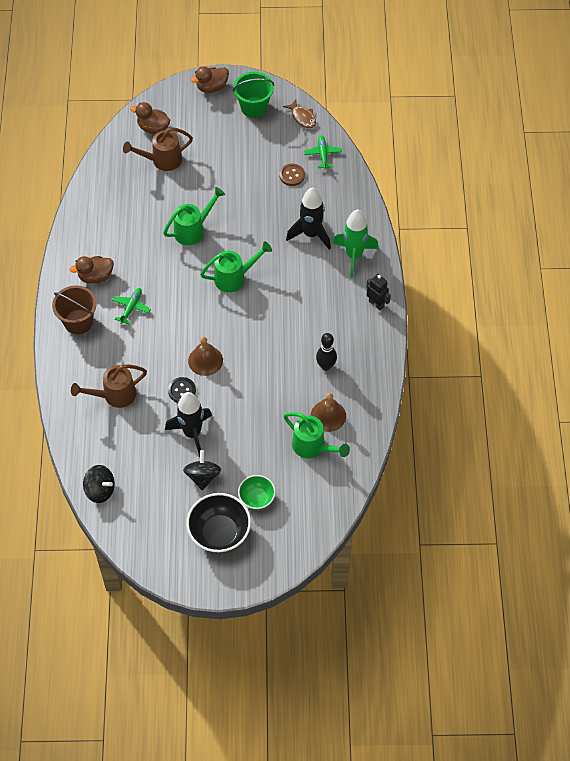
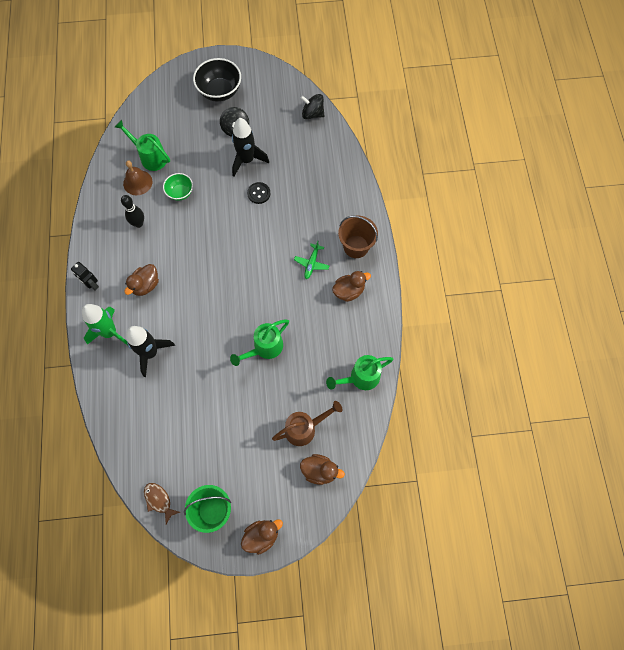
camera: 175 degrees right, 10 degrees up
(114, 395) = (313, 185): brown watering can -> none
(205, 360) = (241, 220): brown bell -> none
(234, 277) = (221, 300): green watering can -> green watering can (360, 378)
(257, 498) = (193, 117): green bowl -> green bowl (180, 192)
(292, 175) = (170, 421): brown button -> none
(317, 299) = (145, 285): none -> brown duck
(323, 154) = (137, 451): green plane -> none

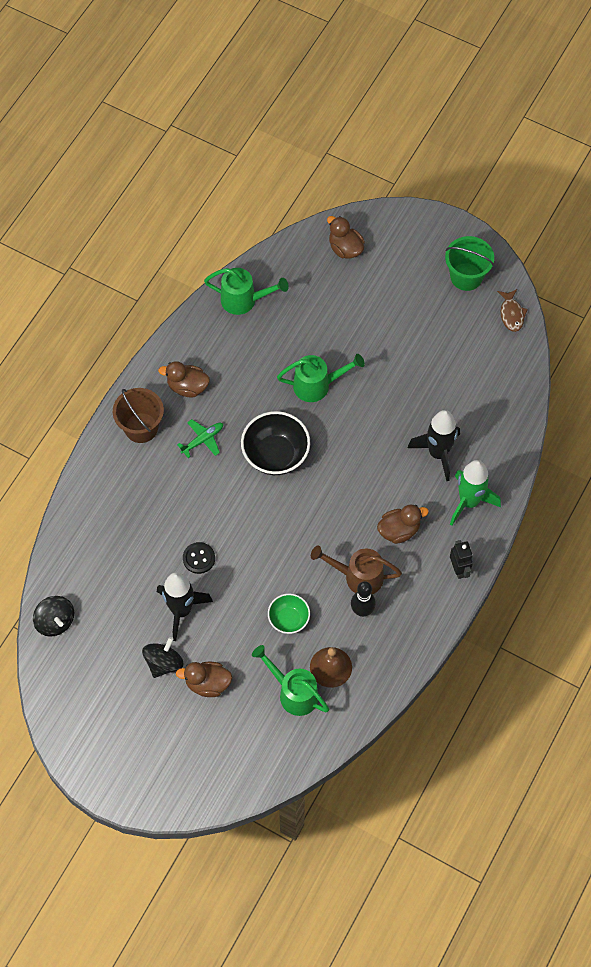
camera: 145 degrees left, 5 degrees down
(150, 157) = (293, 692): green watering can -> green watering can turned 150 degrees clockwise
(220, 91) = (144, 733): black bowl -> black bowl (275, 455)
(261, 536) = (435, 231): brown duck -> brown duck (207, 683)
(304, 428) = (332, 290): brown watering can -> brown watering can (358, 577)

